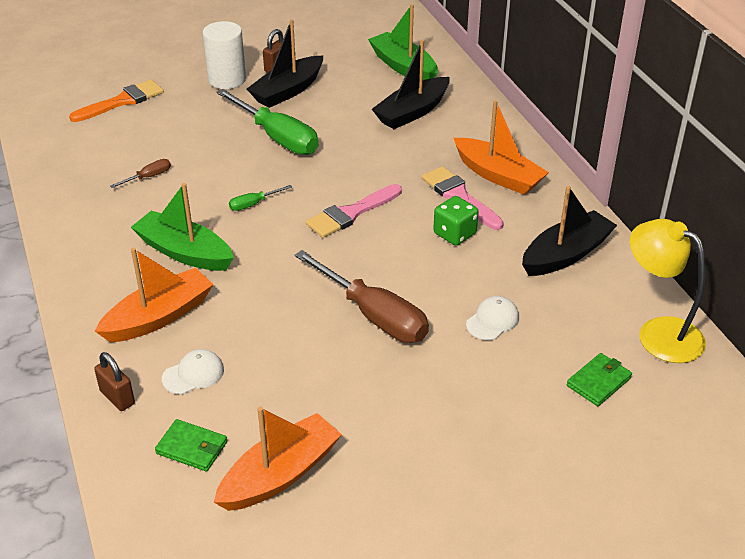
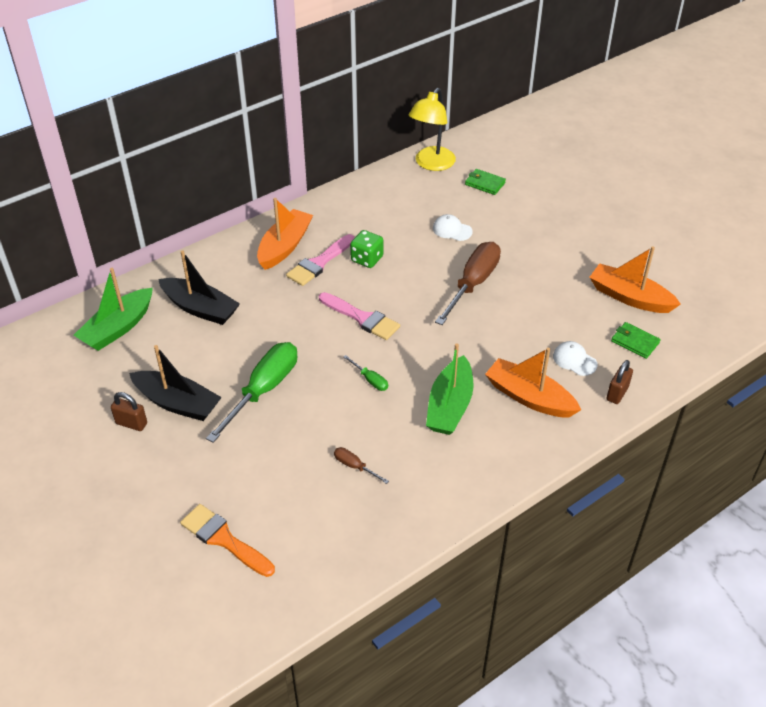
camera: 105 degrees left, 5 degrees up
(192, 448) = (635, 342): green wallet -> green wallet turned 60 degrees counterclockwise
(227, 79) = (162, 459): white cylinder -> none
(566, 254) = (370, 205): black boat -> none

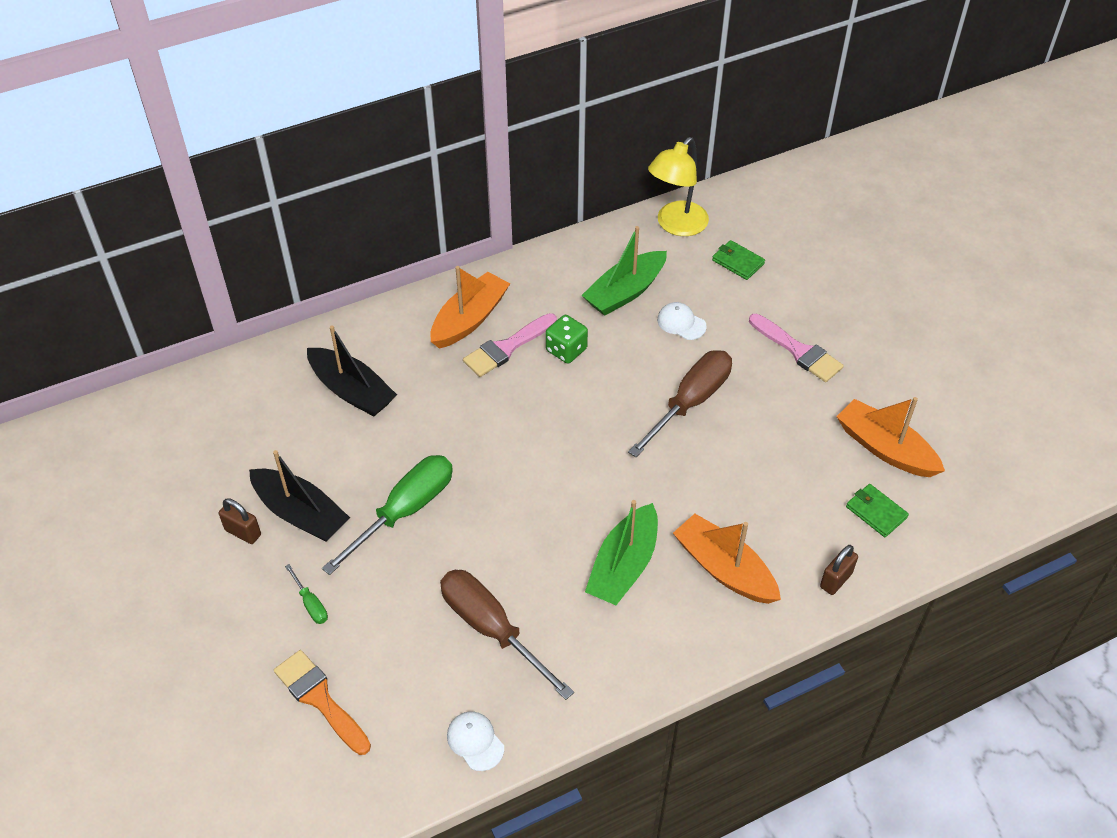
camera: 10 degrees right, 5 degrees up
(118, 328) = (251, 404): green boat -> green boat (625, 292)
(354, 466) = (491, 629): brown screwdriver -> brown screwdriver, size x2.28
(362, 318) = (542, 431): pink brush -> pink brush (798, 351)
(370, 380) = (535, 516): green screwdriver -> green screwdriver (311, 604)
(574, 360) = (793, 526): white cap -> white cap (475, 741)

